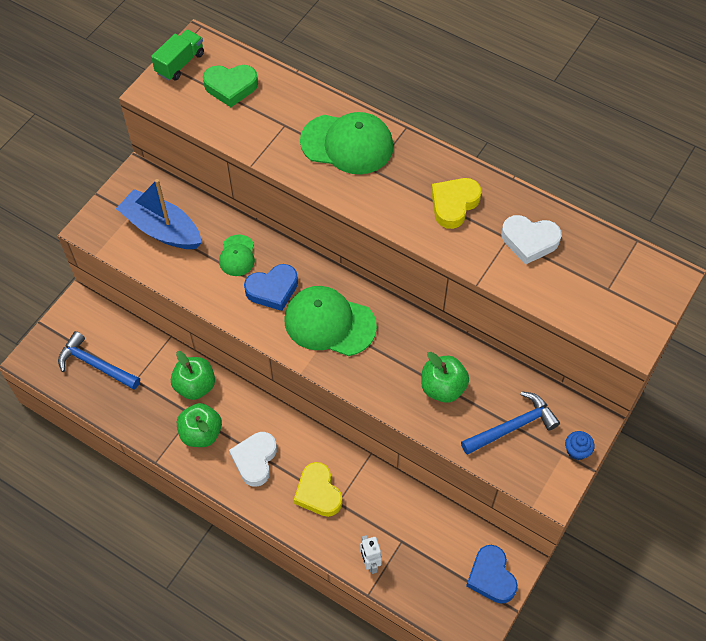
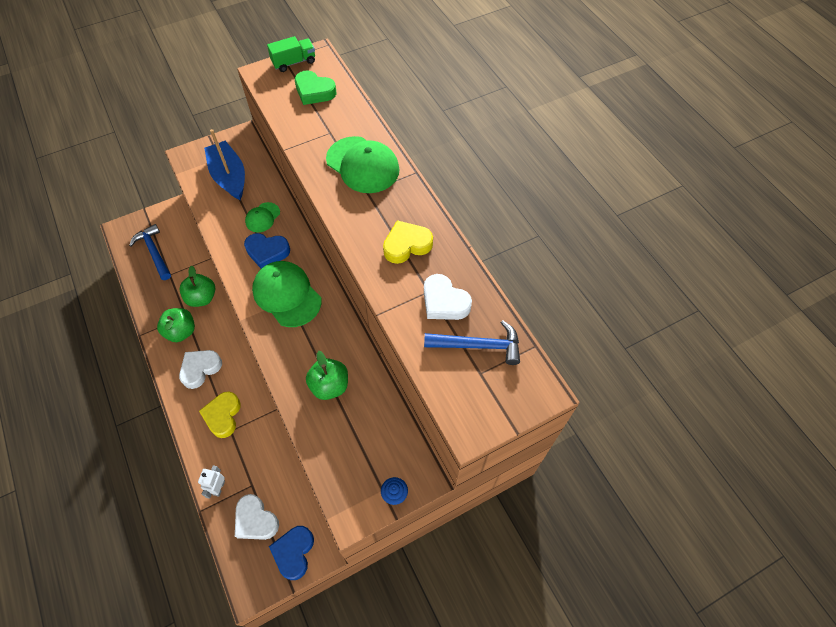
camera: 30 degrees right, 0 degrees up
(431, 570) = (256, 520): none -> white heart
(512, 427) = (358, 445): blue hammer -> blue hammer (478, 345)

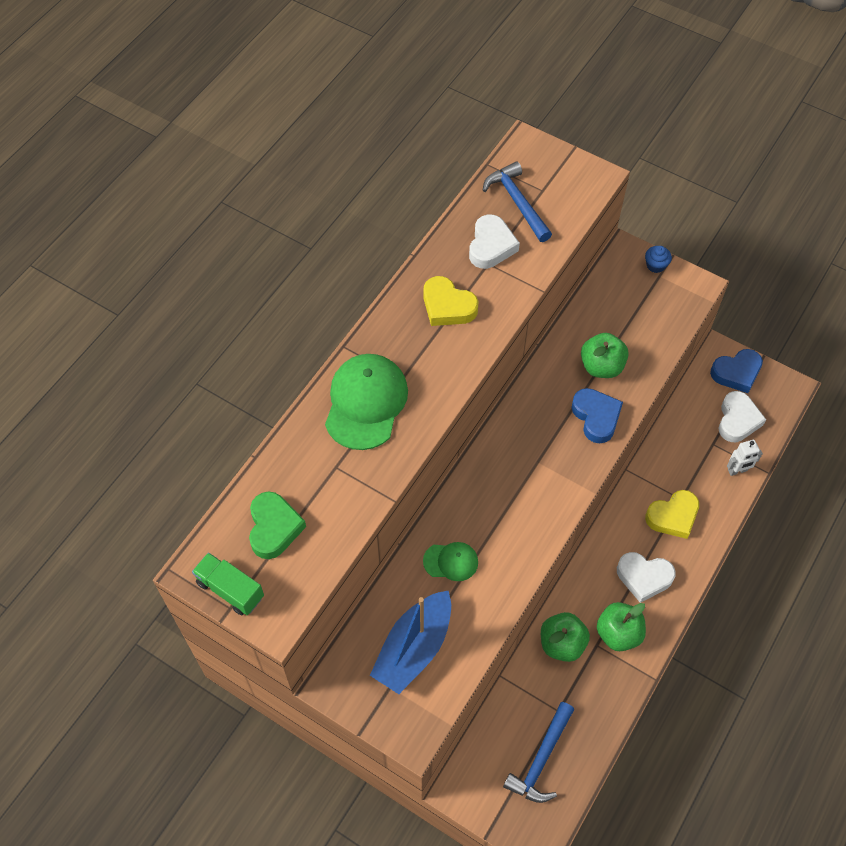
camera: 120 degrees left, 0 degrees up
(267, 252) = (495, 523): blue heart -> blue heart (596, 417)
(287, 295) = (534, 466): green cap -> none

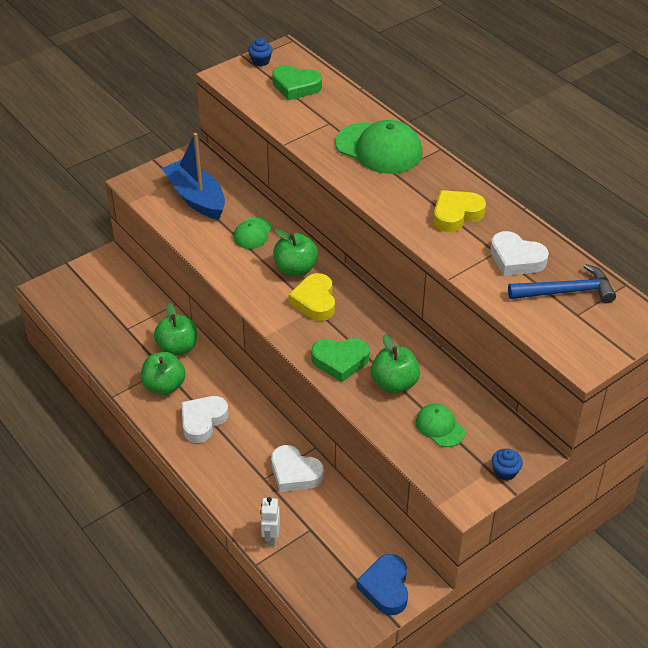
camera: 110 degrees right, 15 degrees down
(230, 590) = (260, 61): green truck -> blue cupcake
(489, 498) = (295, 269): none -> green apple
(541, 759) = (98, 308): blue hammer -> none
(596, 417) = (340, 361): blue heart -> green heart
(633, 320) = (439, 427): none -> green cap
(673, 516) = (249, 465): yellow heart -> yellow heart (315, 301)
(737, 420) = (328, 563): white heart -> white heart (295, 473)

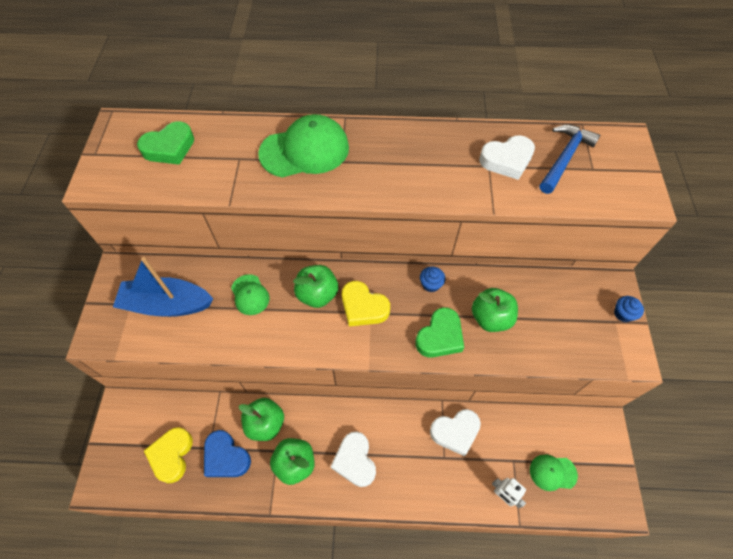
camera: 50 degrees left, 15 degrees up
(260, 61) = (109, 147): blue cupcake -> blue cupcake (431, 284)
(386, 587) = (596, 449): blue heart -> blue heart (226, 457)
(439, 427) = (554, 321): green cap -> green cap (552, 472)
(456, 214) = (427, 159): yellow heart -> yellow heart (172, 455)

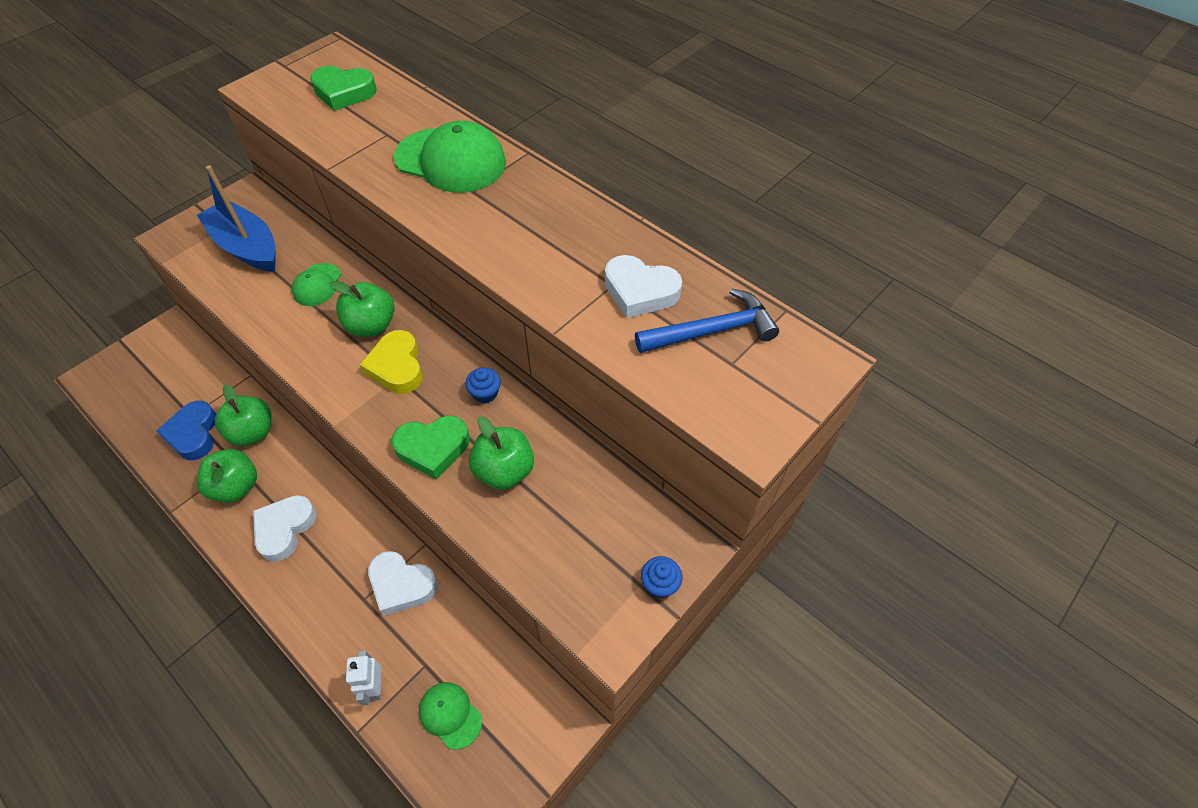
camera: 40 degrees right, 5 degrees down
(172, 455) = (159, 398): yellow heart -> none

